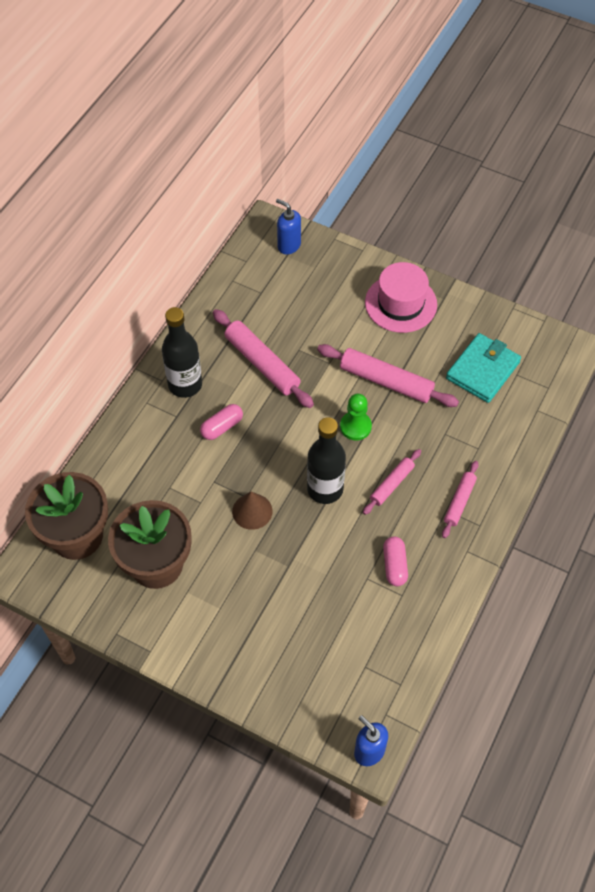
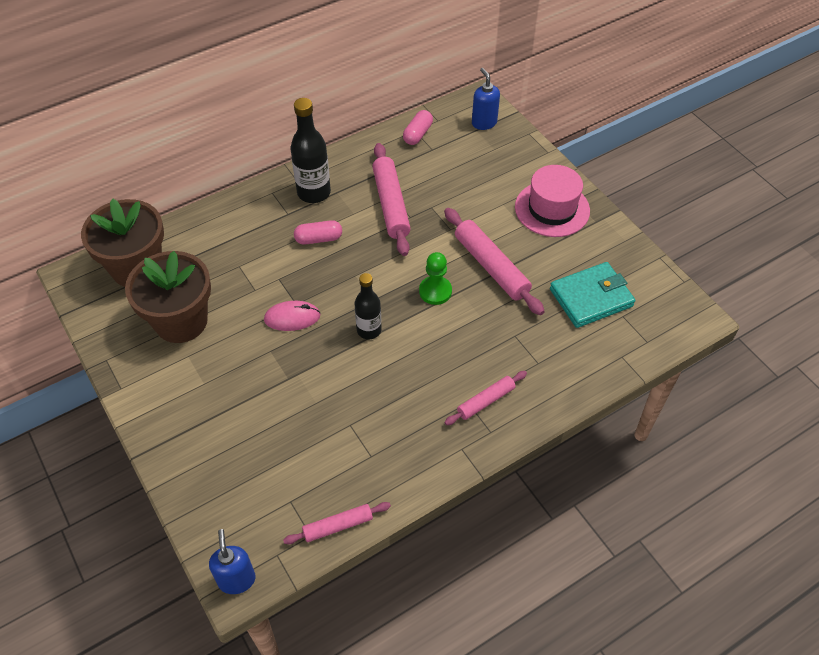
camera: 30 degrees right, 5 degrees down
(252, 511) = (292, 318): brown cone -> pink mouse
(325, 489) = (369, 330): black bottle -> black bottle, size x0.66
(391, 484) = (432, 355): pink rolling pin -> pink rolling pin (338, 526)
(394, 565) = (383, 426): pink capsule -> pink capsule (417, 134)

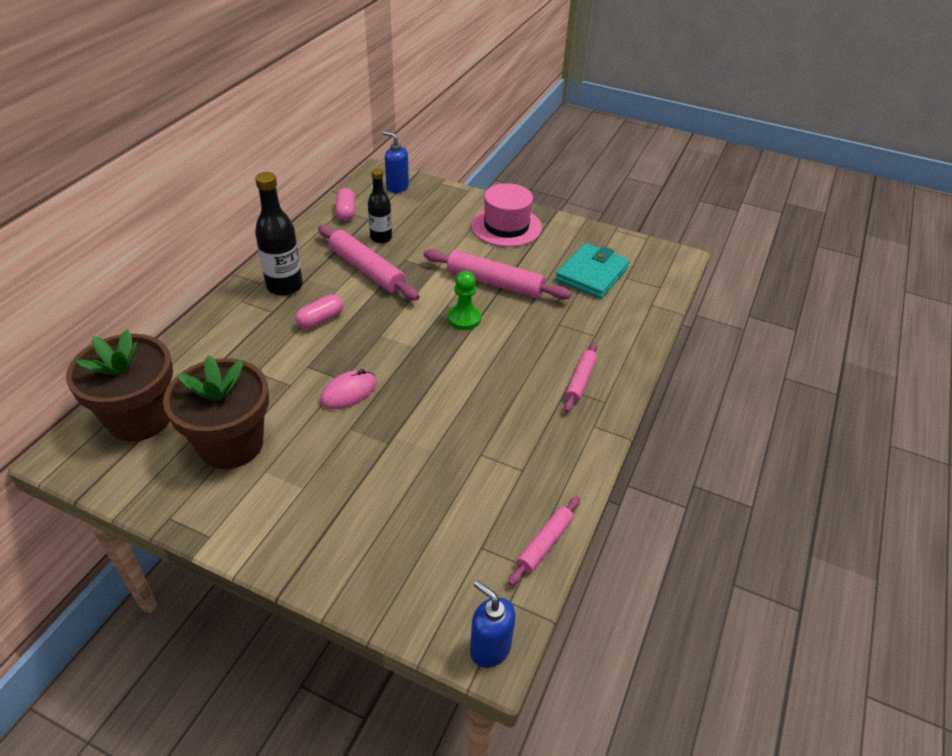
camera: 35 degrees left, 10 degrees down
(369, 330) = (431, 371): black bottle -> black bottle (381, 238)

